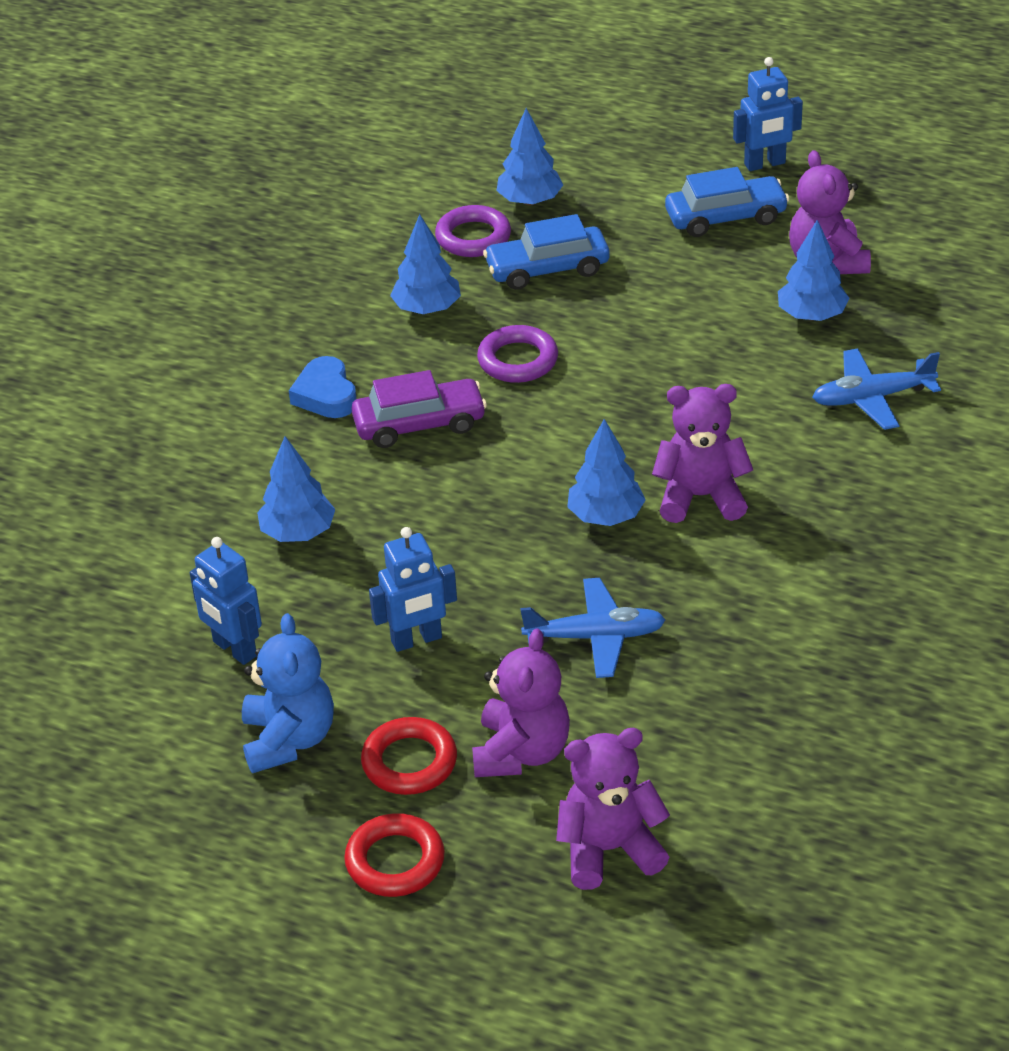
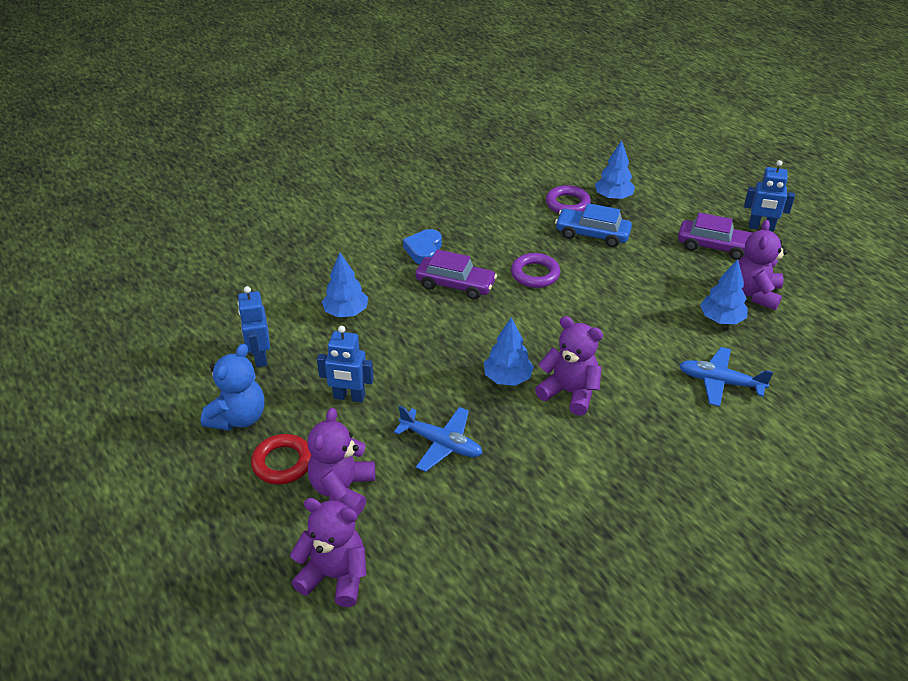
camera: 30 degrees right, 0 degrees up
(395, 861) = (223, 515): red ring -> none
(427, 308) = (512, 229): blue tree -> none
(521, 752) = (342, 489): purple teddy bear -> purple teddy bear turned 150 degrees clockwise
(726, 217) = (714, 247): blue car -> purple car

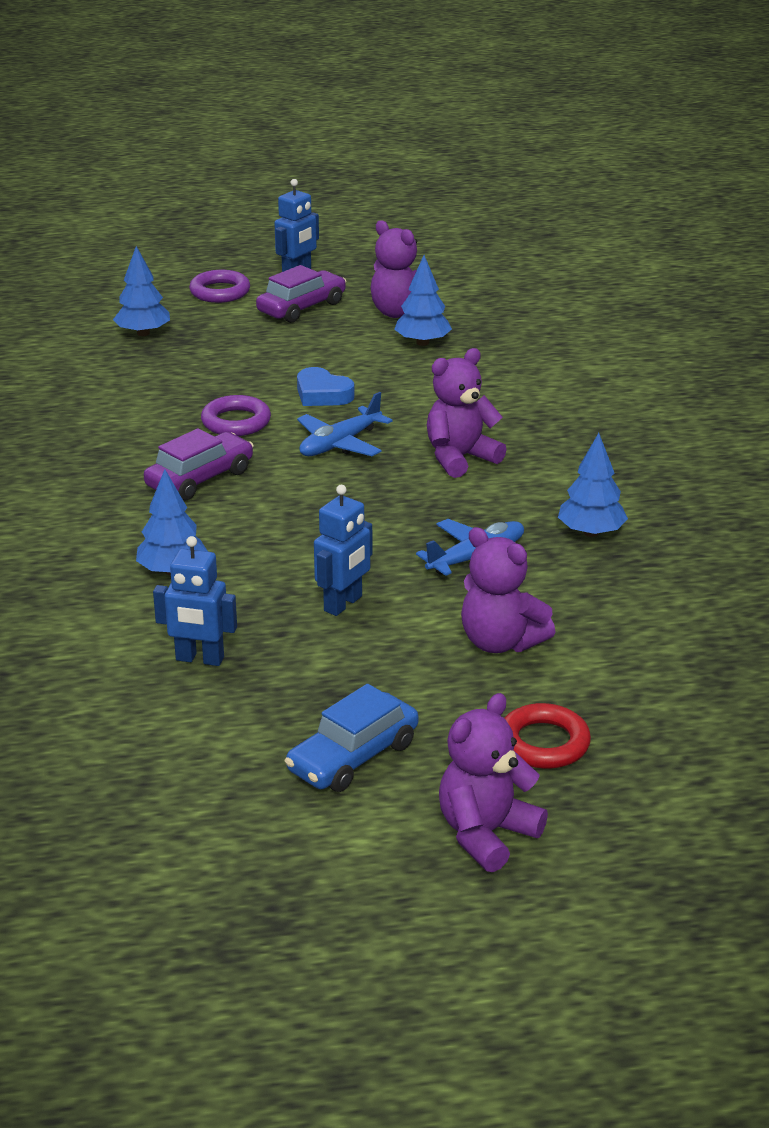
camera: 65 degrees left, 10 degrees down
(238, 418) = (310, 699): blue teddy bear -> none
(282, 462) = (422, 678): red ring -> red ring (543, 743)
(335, 576) = (630, 675): purple teddy bear -> purple teddy bear (486, 834)
(424, 250) = (102, 483): blue heart -> blue heart (322, 394)
(507, 378) = (404, 489): blue tree -> blue tree (591, 532)
(567, 204) = (121, 363): purple ring -> purple ring (220, 292)
(592, 234) = (200, 366): blue car -> blue car (352, 757)
(719, 382) = (514, 374): blue plane -> blue plane (340, 444)

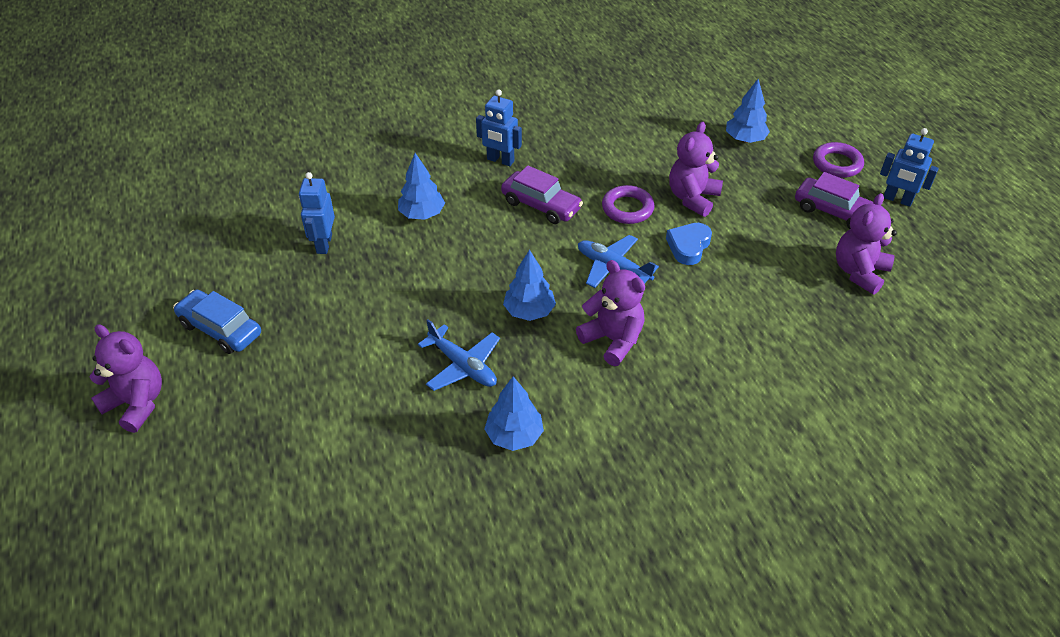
camera: 80 degrees right, 15 degrees up
(343, 604) = (392, 300): blue robot -> blue robot (500, 160)
(422, 343) = (808, 293): blue tree -> blue tree (529, 311)
(500, 642) = (351, 391): purple teddy bear -> purple teddy bear (692, 198)
(543, 743) = (230, 426): red ring -> none

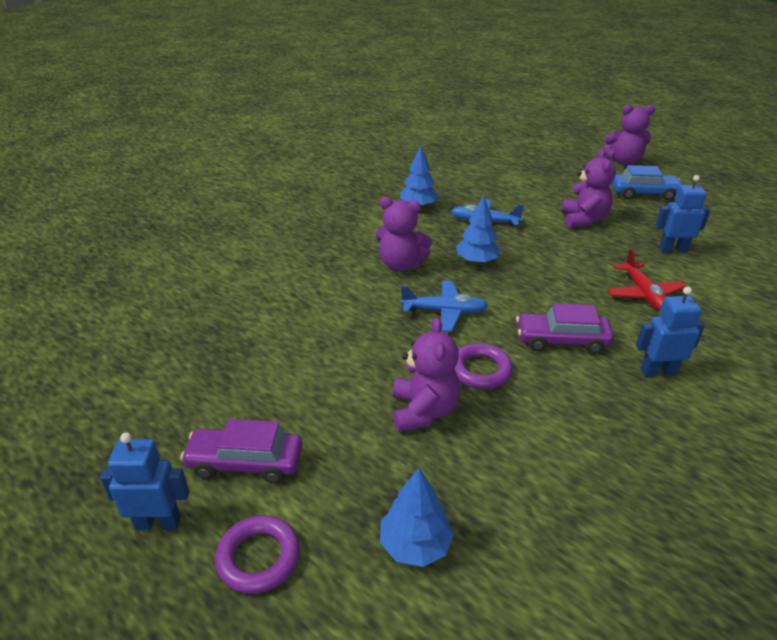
camera: 150 degrees right, 10 degrees down
(324, 244) = (672, 249): blue robot -> blue robot turned 60 degrees counterclockwise
(422, 214) = (643, 294): blue tree -> red plane
(688, 246) = (392, 354): blue heart -> none
(859, 272) = (205, 393): purple teddy bear -> purple teddy bear (583, 220)

